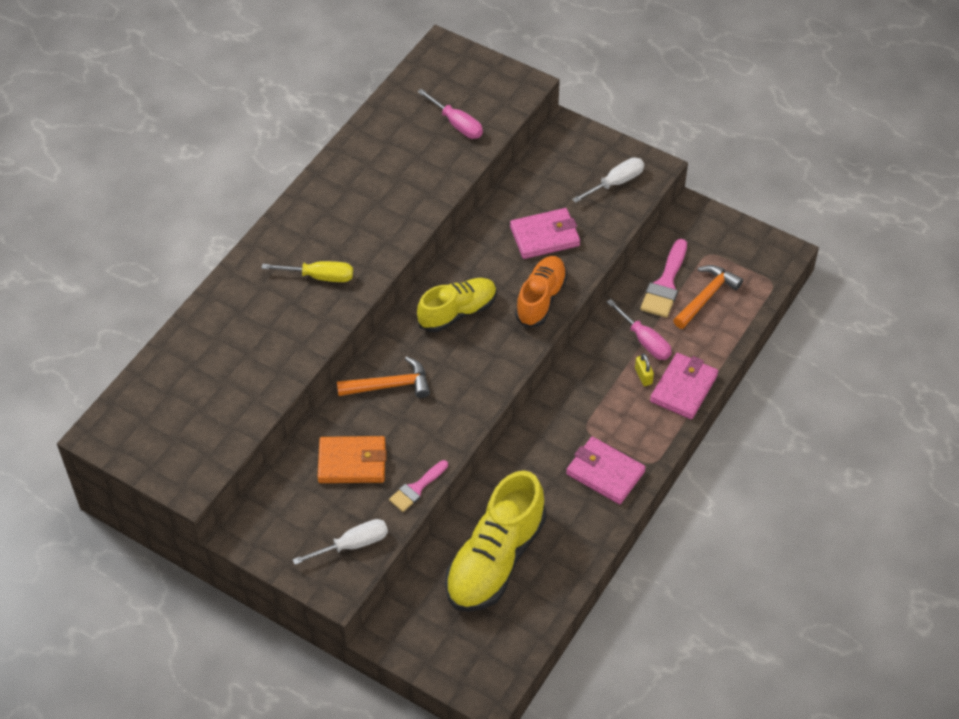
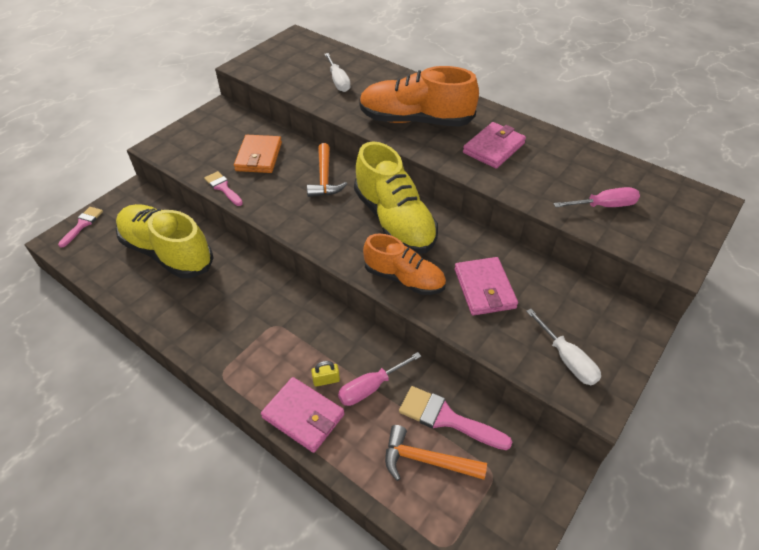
camera: 95 degrees right, 5 degrees down
(319, 276) = (415, 120): yellow screwdriver -> orange shoe
(352, 545) = (188, 154): white screwdriver -> white screwdriver (338, 81)
(456, 675) = (82, 224): none -> pink brush
(457, 124) = (604, 206): pink screwdriver -> pink screwdriver turned 150 degrees counterclockwise
(457, 312) = (394, 220): yellow shoe -> yellow shoe, size x1.56
(605, 473) = (223, 334): pink wallet -> pink wallet (493, 148)
(706, 297) = (426, 460): orange hammer -> orange hammer turned 150 degrees clockwise

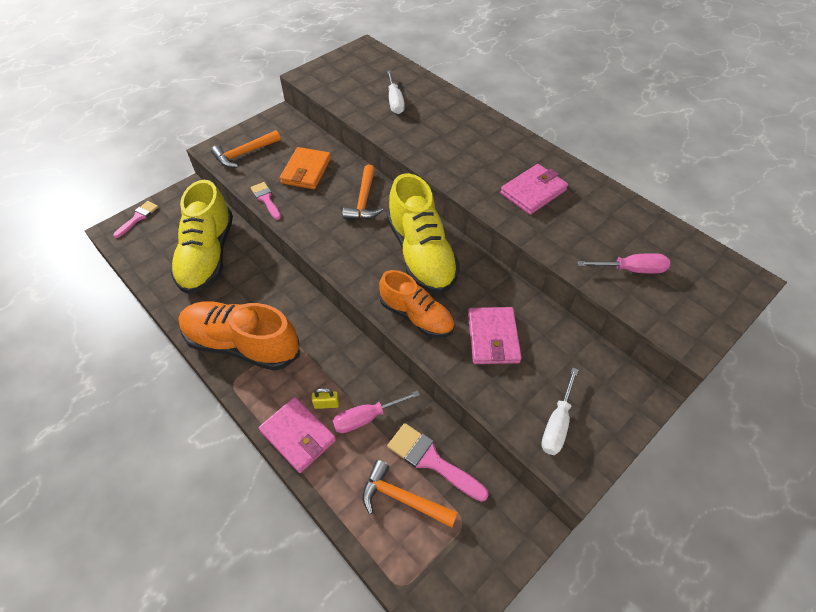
camera: 10 degrees right, 5 degrees up
(167, 252) = (208, 255): yellow shoe -> yellow shoe turned 135 degrees counterclockwise
(190, 147) = (244, 153): none -> orange hammer
(415, 120) = (461, 152): orange shoe -> orange shoe (242, 344)
(566, 359) = (557, 423): white screwdriver -> white screwdriver turned 45 degrees clockwise

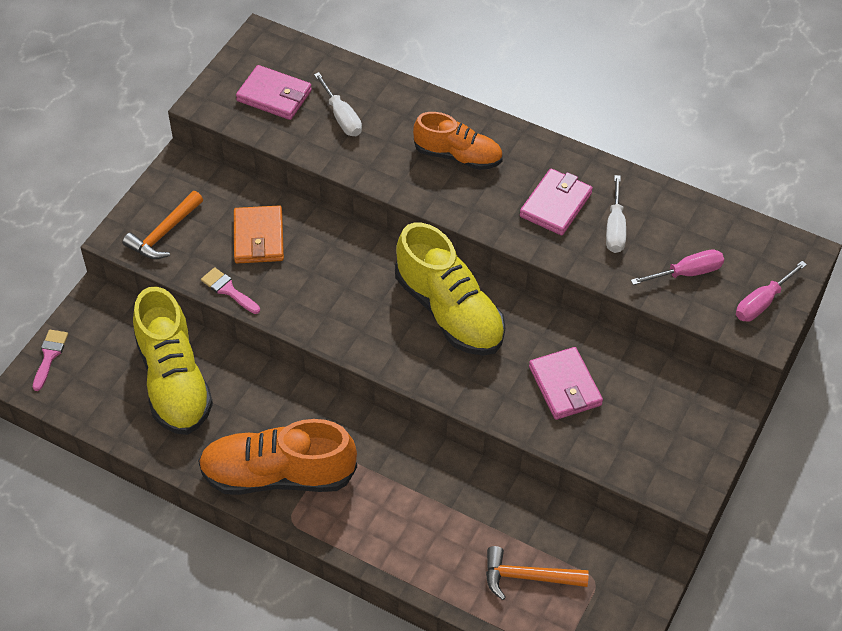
camera: 20 degrees left, 0 degrees up
(298, 436) = (392, 551): pink wallet -> pink wallet (274, 96)
(326, 404) = (407, 510): yellow padlock -> none
(364, 201) = (351, 260): orange hammer -> none
(366, 417) = (456, 511): pink screwdriver -> pink screwdriver (762, 302)
(416, 316) = (474, 385): orange shoe -> orange shoe (458, 156)
(431, 460) = (541, 533): pink brush -> none
(557, 423) = (658, 455): white screwdriver -> white screwdriver (615, 228)

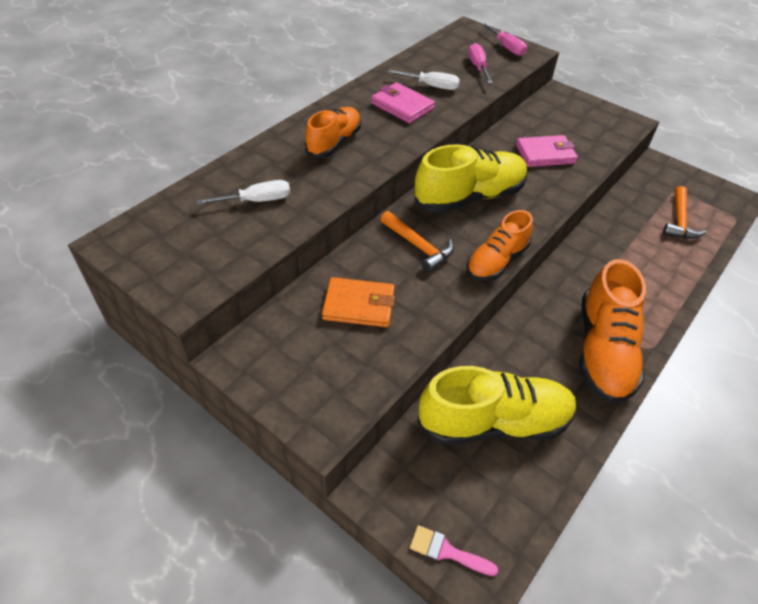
camera: 80 degrees left, 5 degrees down
(164, 233) = (329, 385): orange hammer -> orange hammer (418, 246)
(228, 290) = (421, 338): pink brush -> none
(274, 96) = (204, 242): pink wallet -> none
(346, 343) = (496, 261): none -> orange shoe

